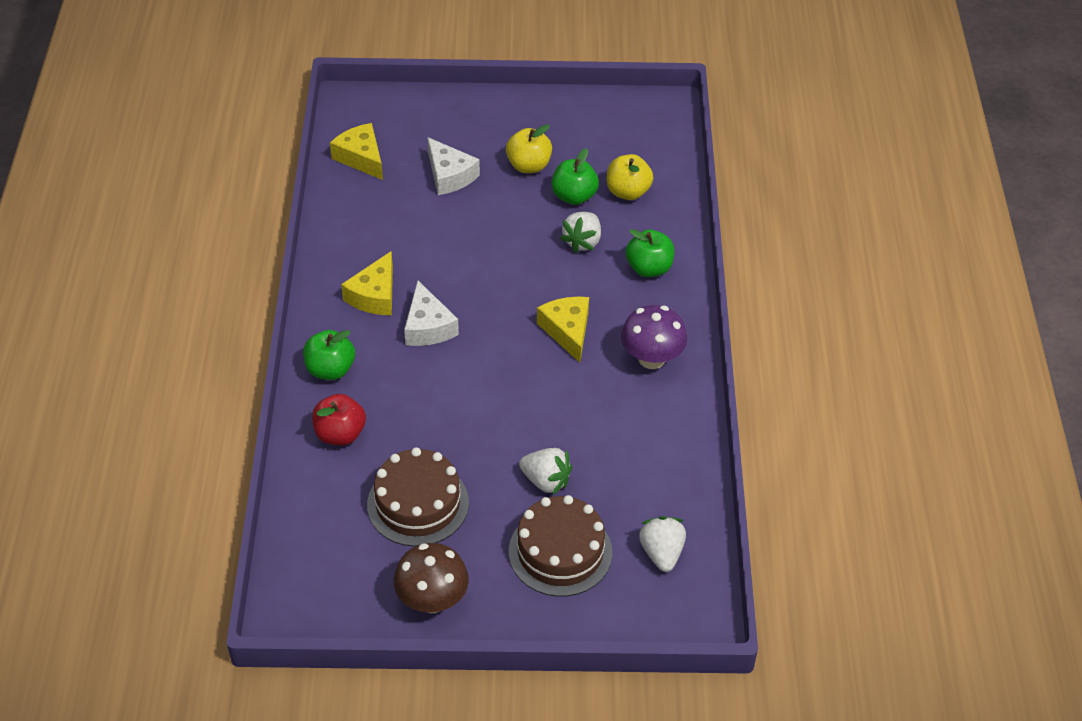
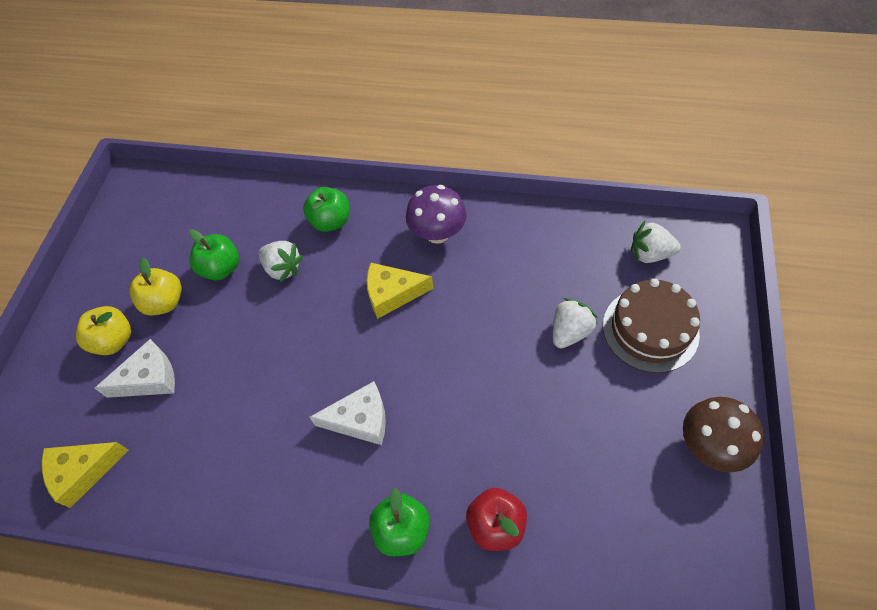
camera: 75 degrees left, 10 degrees up
(374, 295) = (302, 472): yellow cheese -> none
(418, 503) = (593, 450): brown cake -> none
(628, 192) = (231, 225): yellow apple -> yellow apple (114, 340)

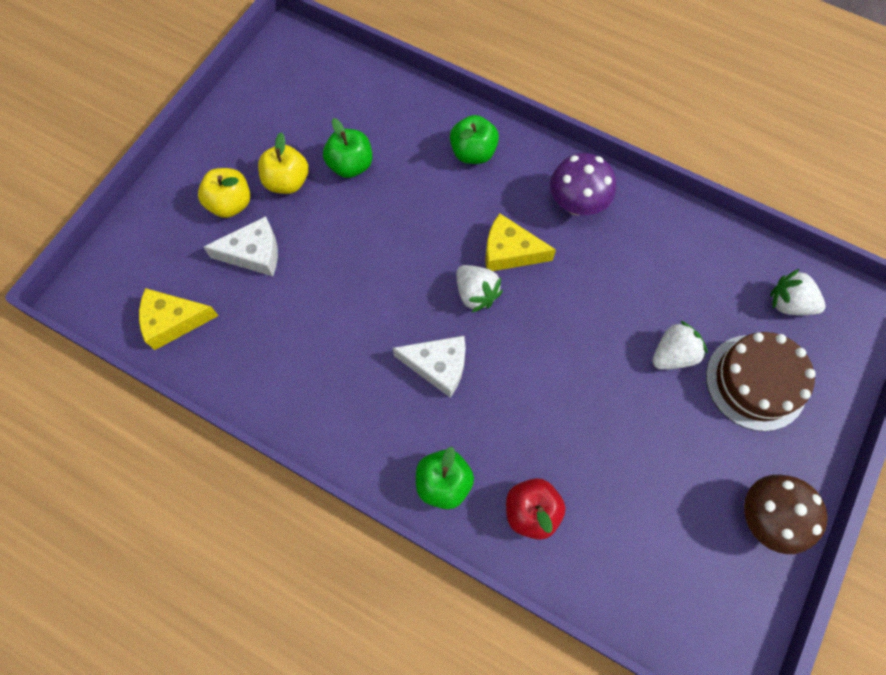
camera: 15 degrees right, 10 degrees up
(283, 268) = (410, 186): white strawberry -> white strawberry (476, 294)

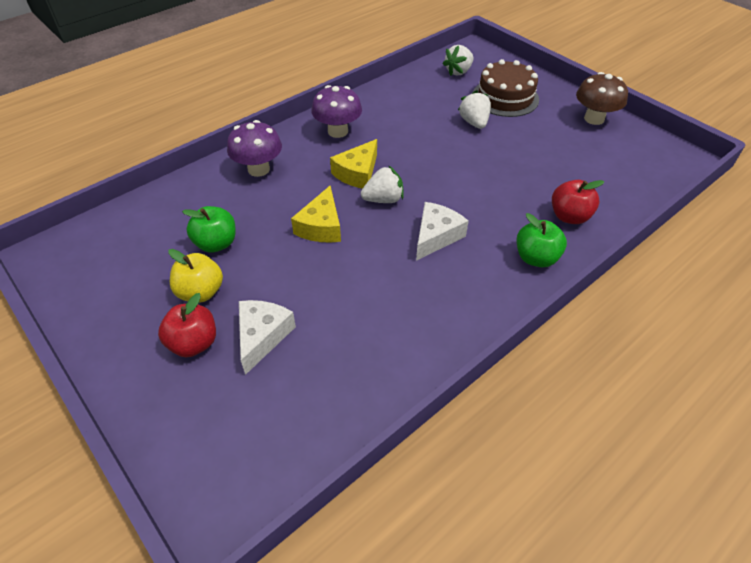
camera: 70 degrees left, 20 degrees down
(173, 321) = (301, 425): yellow cheese -> yellow cheese (321, 226)
(230, 204) = (194, 343): yellow apple -> red apple
(473, 152) = (258, 169): green apple -> purple mushroom

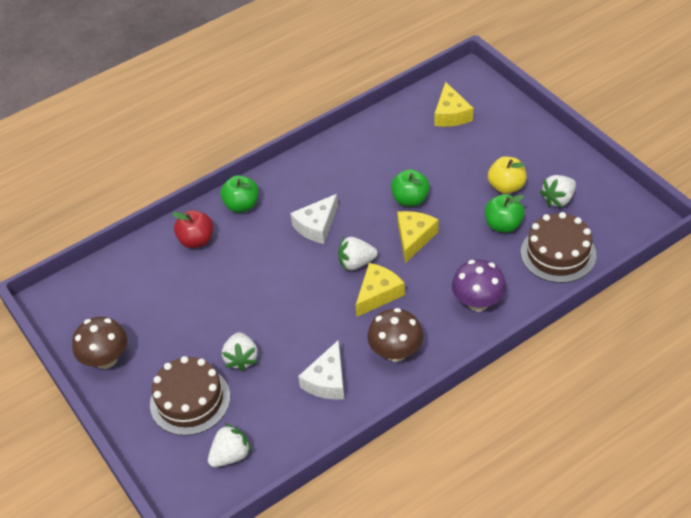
camera: 170 degrees left, 0 degrees up
(139, 276) = (558, 199): none -> white strawberry
(163, 215) = (558, 253): none -> brown cake
(194, 343) = (502, 153): red apple -> none
(260, 416) = (451, 114): none -> yellow cheese
(262, 336) = (455, 156): white cheese -> white cheese (327, 380)
(326, 271) = (410, 199): none -> green apple
(338, 131) = (396, 352): purple mushroom -> brown mushroom

